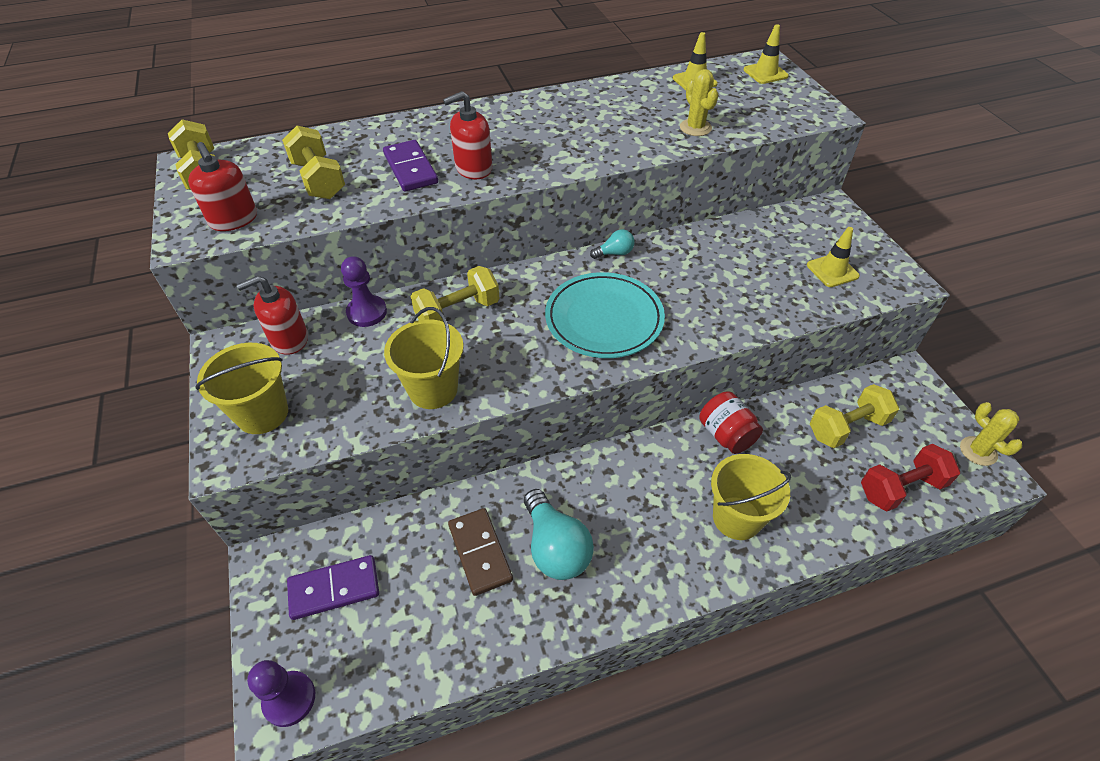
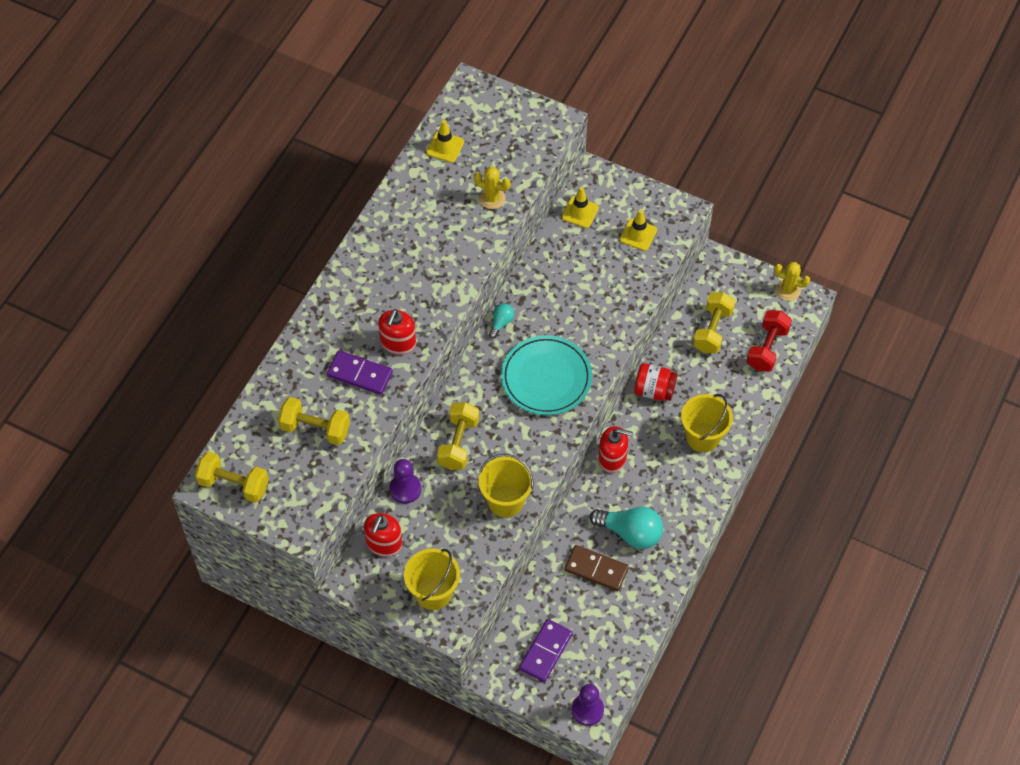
camera: 45 degrees left, 10 degrees up
(234, 220) = (309, 497): red soap dispenser -> red soap dispenser (612, 458)
(765, 73) = (482, 102): yellow traffic cone -> yellow traffic cone (580, 212)

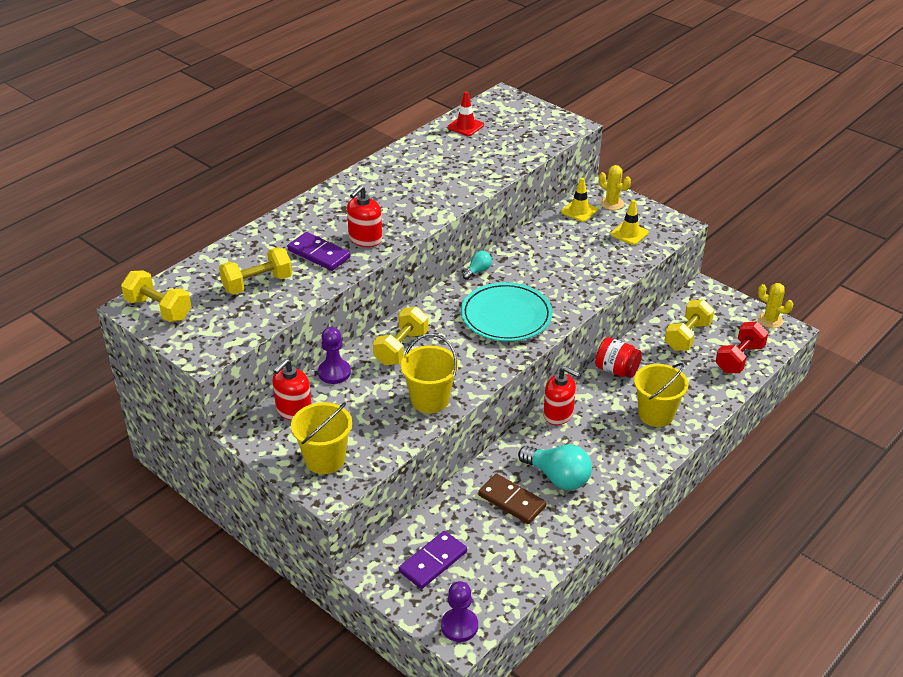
camera: 15 degrees right, 20 degrees down
(315, 429) = (257, 284): yellow dumbbell -> yellow dumbbell turned 60 degrees counterclockwise
(445, 147) = (465, 126): yellow traffic cone -> red traffic cone
(492, 198) = (494, 162): yellow cactus -> yellow cactus (612, 203)

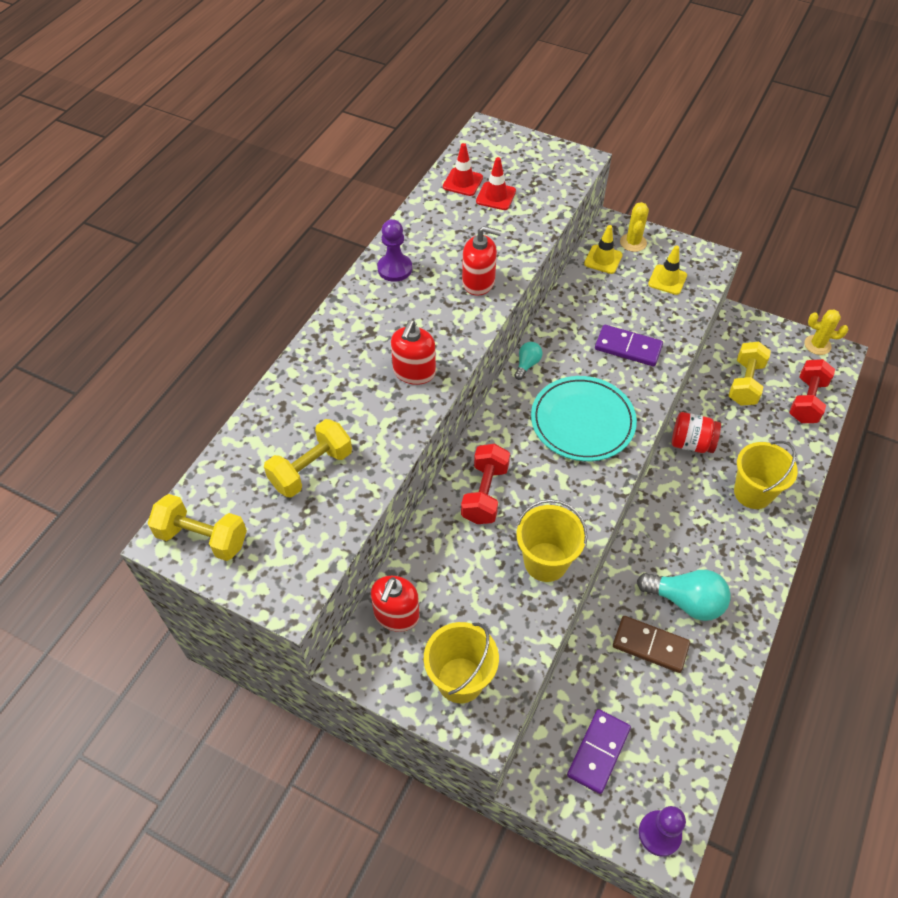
camera: 15 degrees left, 15 degrees up
(319, 254) = (368, 406): purple domino -> purple domino (628, 348)
(334, 372) = (422, 547): purple pawn -> purple pawn (394, 269)
(401, 348) = (485, 494): yellow dumbbell -> red dumbbell
(488, 139) = (496, 196): none -> red traffic cone
(558, 414) = (654, 516): red soap dispenser -> red soap dispenser (478, 282)
(612, 203) = (633, 242): yellow cactus -> yellow cactus turned 75 degrees clockwise

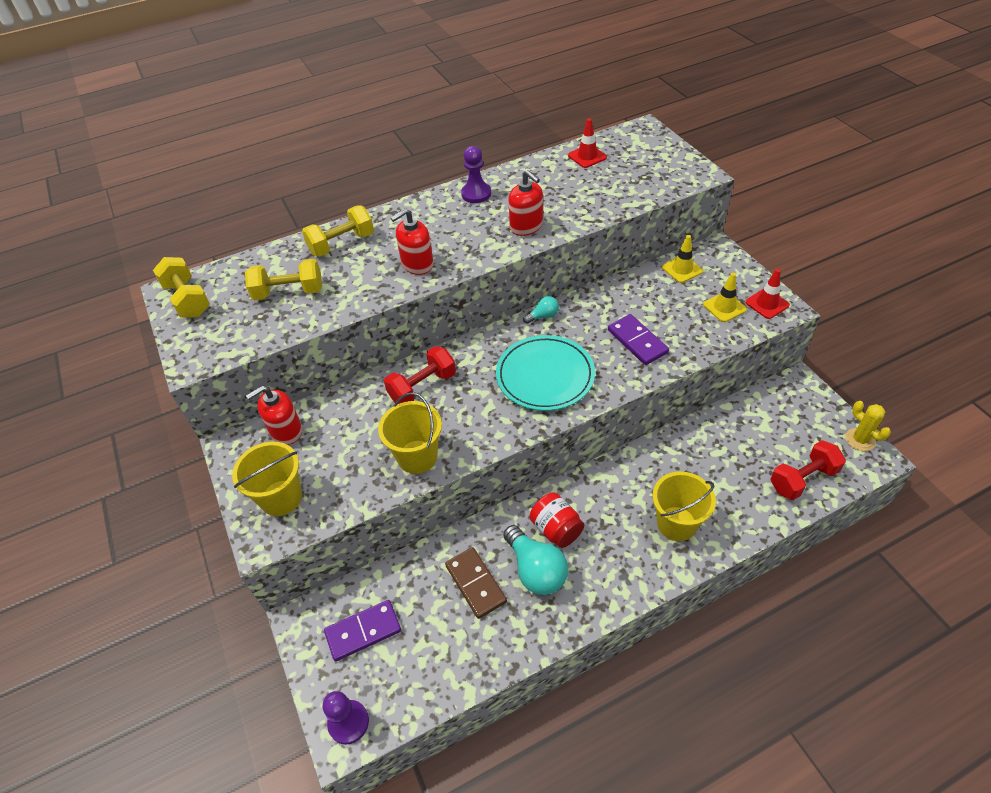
camera: 40 degrees right, 5 degrees down
(496, 196) = (602, 175): red traffic cone -> red traffic cone (767, 304)
(633, 242) = (721, 267): yellow cactus -> none
(691, 443) = (658, 456): red jar -> red jar (556, 529)
(745, 383) = (754, 435): yellow dumbbell -> yellow dumbbell (342, 244)

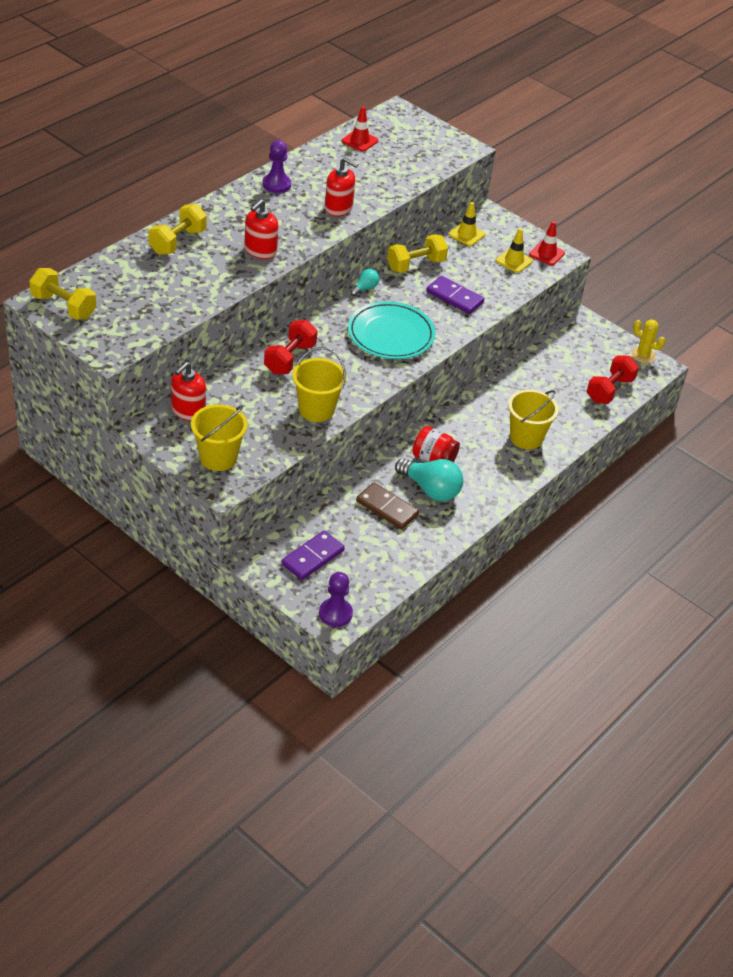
camera: 30 degrees left, 5 degrees down
(289, 292) = (157, 288): yellow dumbbell -> yellow dumbbell (415, 265)

